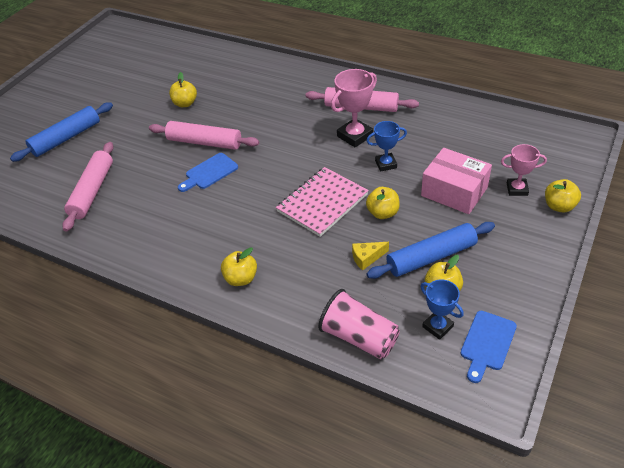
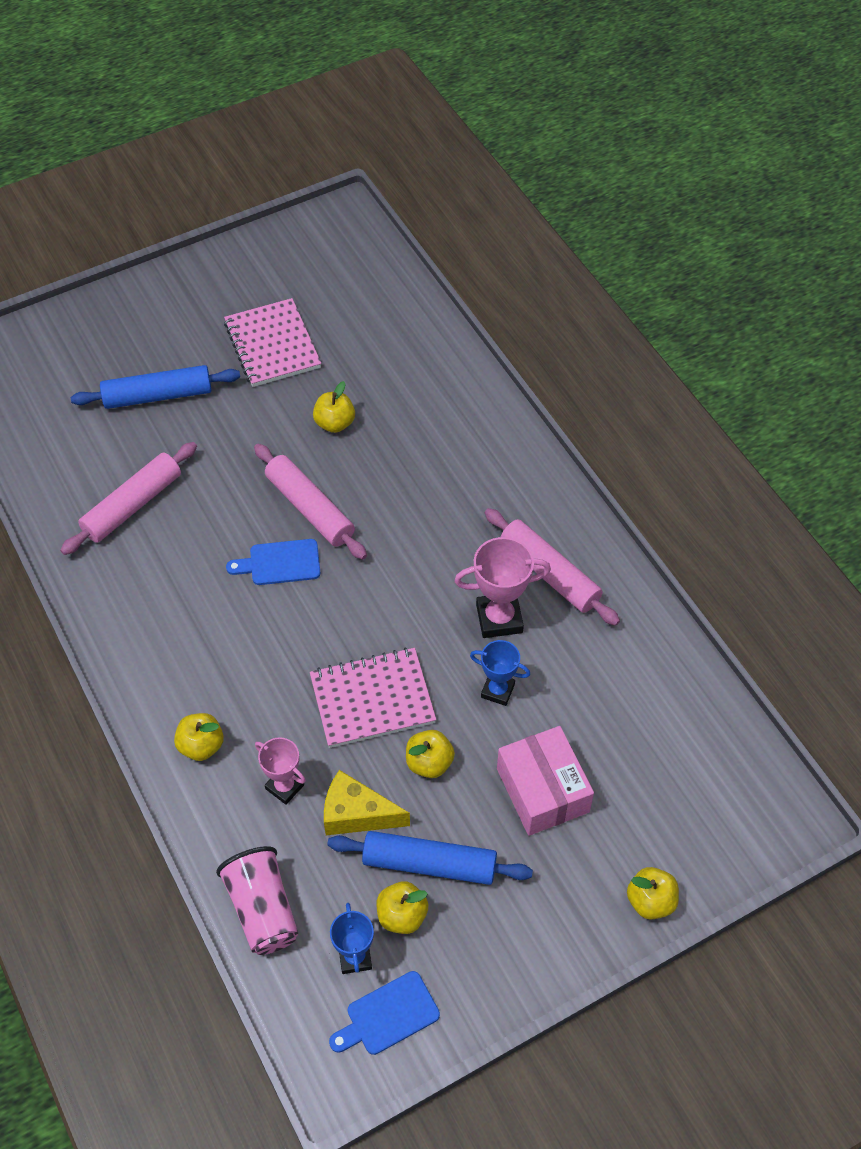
camera: 30 degrees right, 10 degrees up
(119, 90) = (272, 345): none -> pink notebook
(367, 258) = (357, 814): yellow cheese -> yellow cheese, size x1.63
(517, 189) = (623, 840): pink trophy -> pink trophy (284, 787)

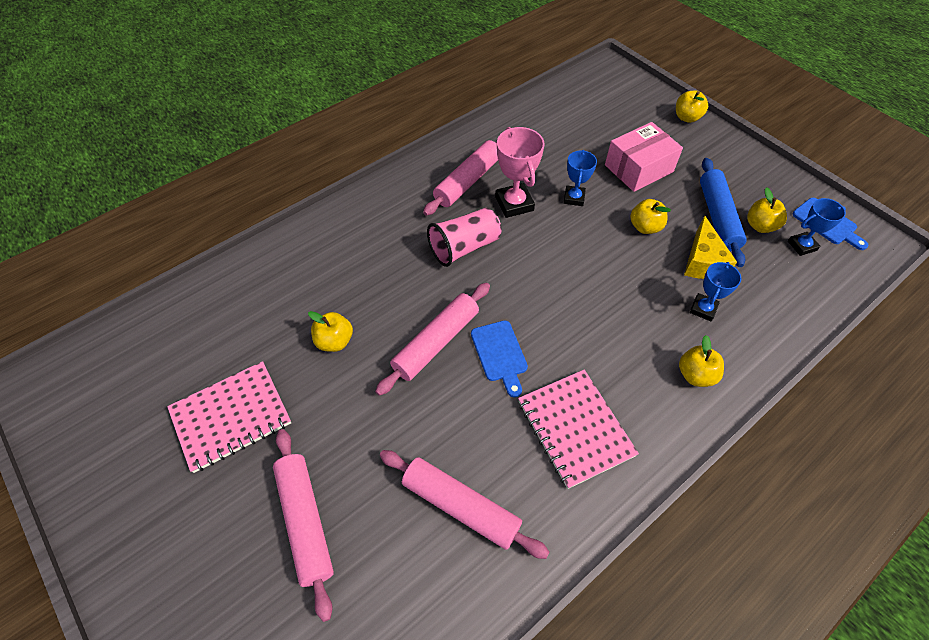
camera: 100 degrees left, 0 degrees up
(158, 396) = (305, 521): blue rolling pin -> pink rolling pin
(263, 909) = (801, 304): pink cup -> pink cup (464, 247)
(284, 787) = (703, 309): pink trophy -> blue trophy
(372, 699) = (608, 267): pink notebook -> pink notebook (574, 428)

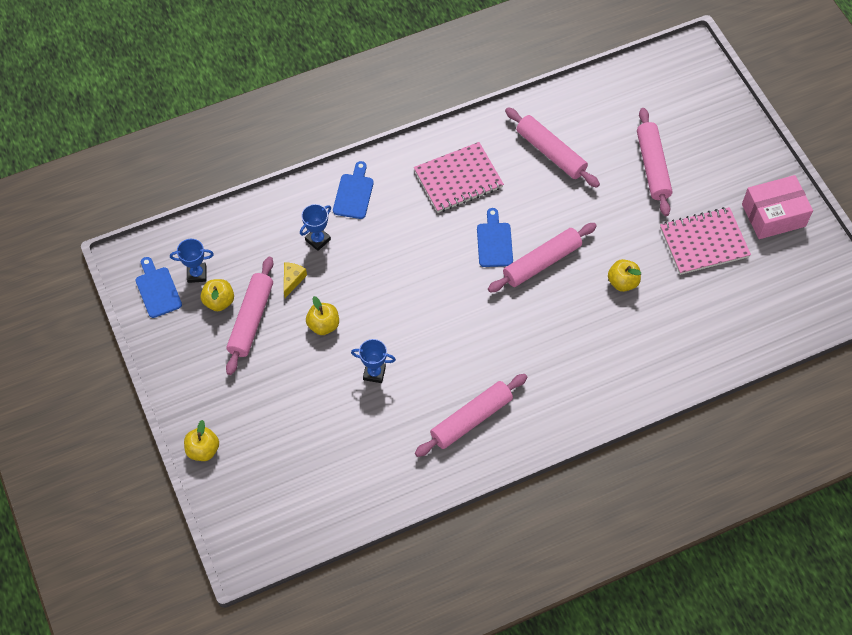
camera: 165 degrees left, 5 degrees up
(464, 247) = (496, 343): pink cup -> none
(514, 204) = (434, 380): pink trophy -> none
(574, 198) = (374, 373): blue trophy -> blue trophy turned 75 degrees clockwise
(574, 428) = (458, 179): pink notebook -> pink notebook turned 75 degrees clockwise
(638, 168) = (293, 393): pink box -> pink box (773, 215)
(695, 375) = (354, 194): yellow apple -> blue cutting board
(702, 261) = (292, 280): yellow cheese -> yellow cheese, size x0.61
(717, 217) = (251, 319): blue rolling pin -> pink rolling pin

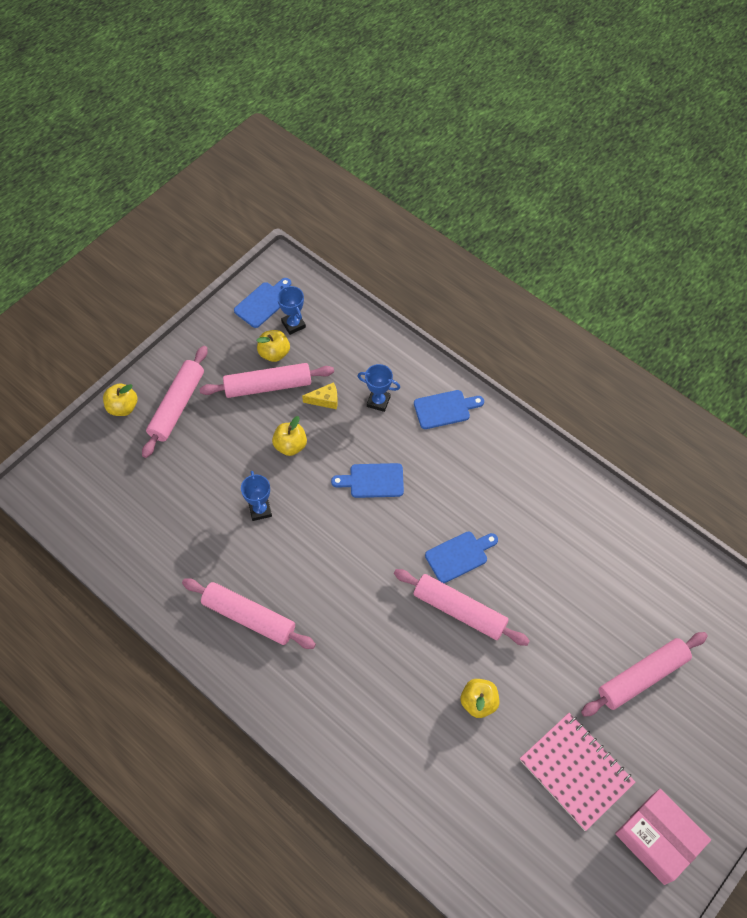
camera: 65 degrees right, 0 degrees up
(393, 275) = (373, 481): none -> blue cutting board
(458, 179) = (513, 492): pink notebook -> none
(551, 153) = (597, 565): pink rolling pin -> pink rolling pin (177, 406)

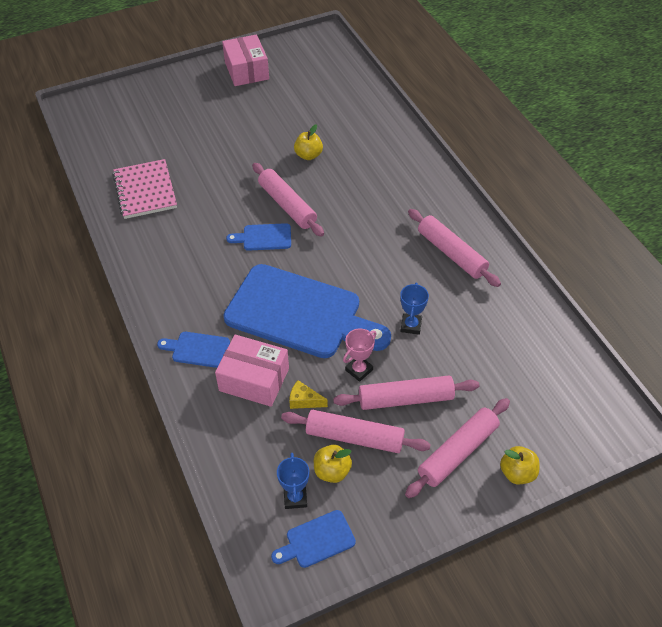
camera: 155 degrees left, 10 degrees down
(290, 446) = (359, 370): yellow apple -> pink trophy
(373, 481) = (300, 313): blue cutting board -> blue cutting board, size x2.37
(378, 401) = (254, 379): blue trophy -> pink box
(576, 771) = (270, 108): pink notebook -> pink notebook (145, 191)
(642, 677) = (191, 134): pink rolling pin -> pink rolling pin (406, 399)

